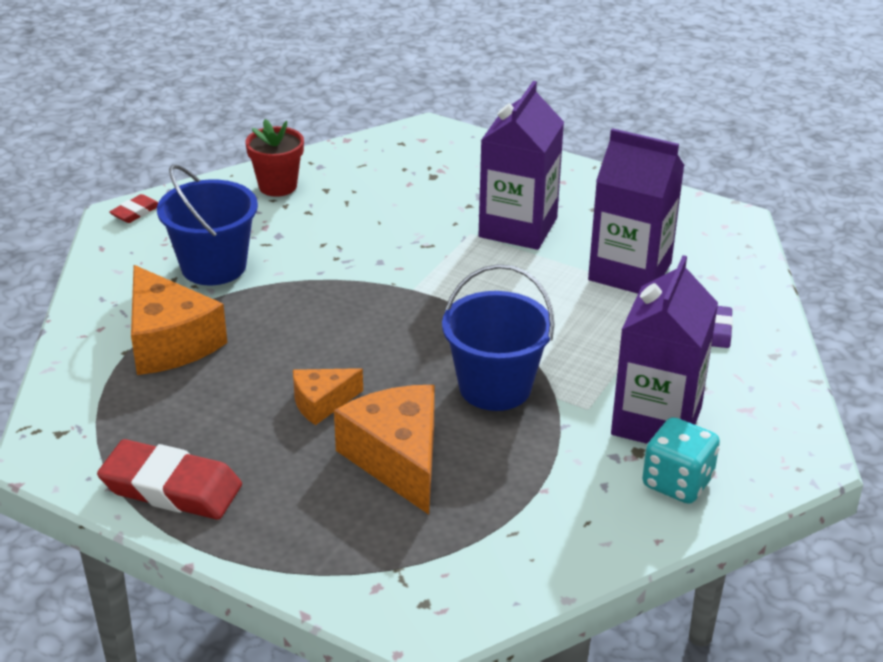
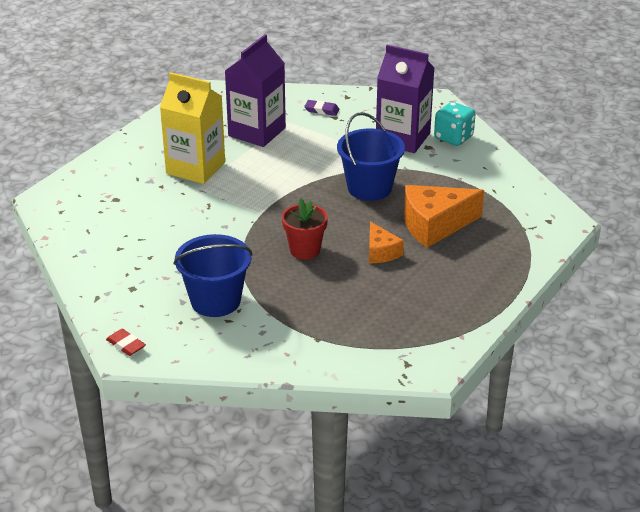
camera: 85 degrees left, 0 degrees up
(169, 341) = (308, 318): orange cheese -> none
(171, 487) = (462, 311): red eraser -> none
(278, 186) = (107, 271): red flower pot -> red flower pot (305, 250)
(518, 227) = (195, 168): purple carton -> yellow carton

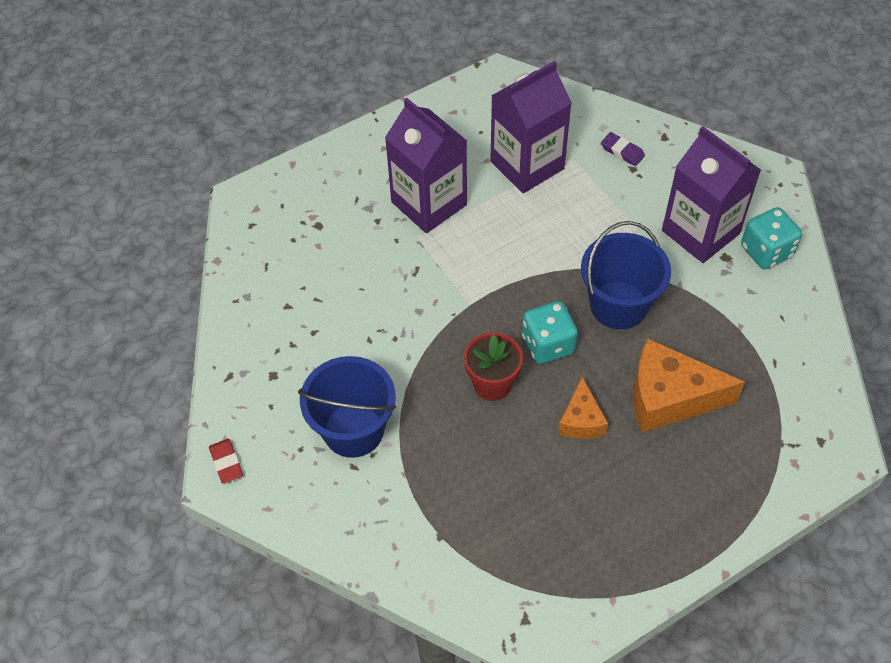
camera: 25 degrees right, 20 degrees up
(195, 168) = (429, 203): yellow carton -> purple carton
(332, 220) = (548, 345): none -> turquoise dice

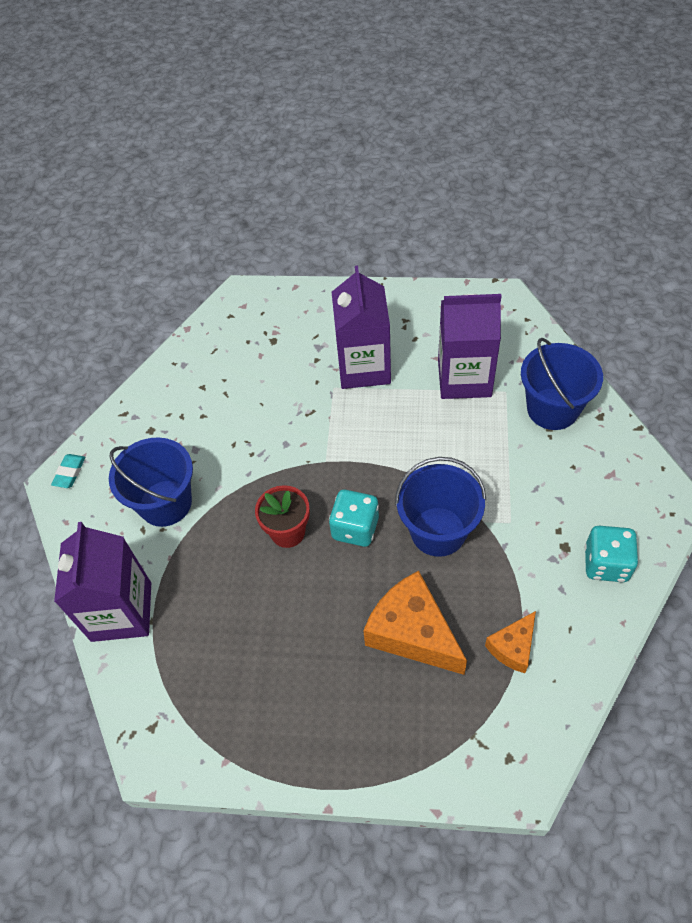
camera: 40 degrees right, 0 degrees up
(226, 463) = (69, 472): red eraser -> turquoise eraser
(581, 420) = (327, 604): orange cheese -> orange cheese (513, 647)
(622, 151) = (552, 409): purple eraser -> blue bucket
(700, 232) = (561, 513): purple carton -> purple carton (121, 611)

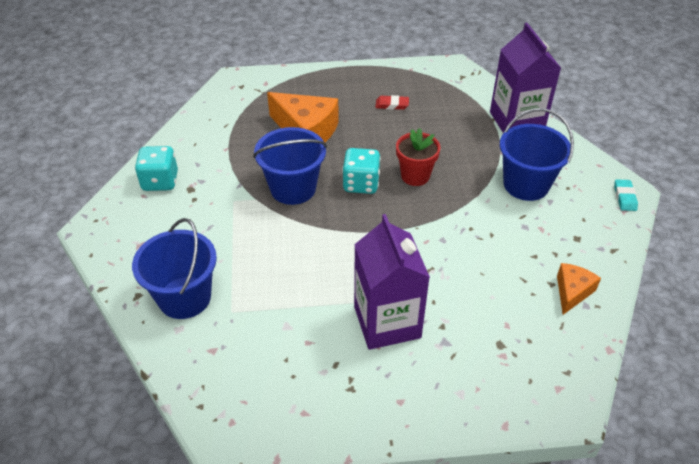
camera: 165 degrees right, 10 degrees down
(280, 672) = (392, 105): none -> red eraser
(464, 378) = (275, 321): purple carton -> none
(513, 647) = (236, 131): orange cheese -> orange cheese (572, 292)

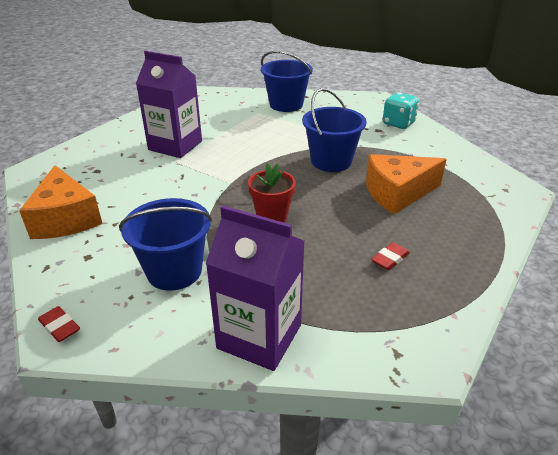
camera: 130 degrees right, 10 degrees down
(361, 184) = (298, 188): turquoise dice -> none
(572, 292) = (66, 218): orange cheese -> orange cheese, size x1.79
(624, 197) = (59, 327): turquoise eraser -> red eraser

